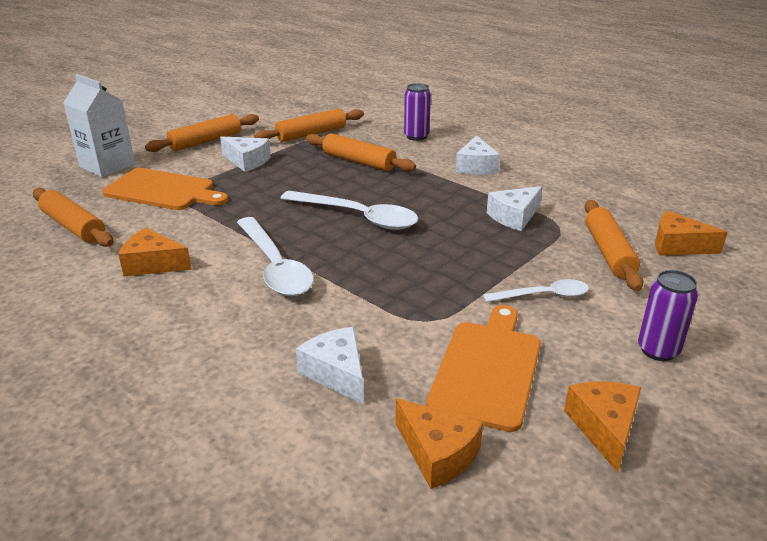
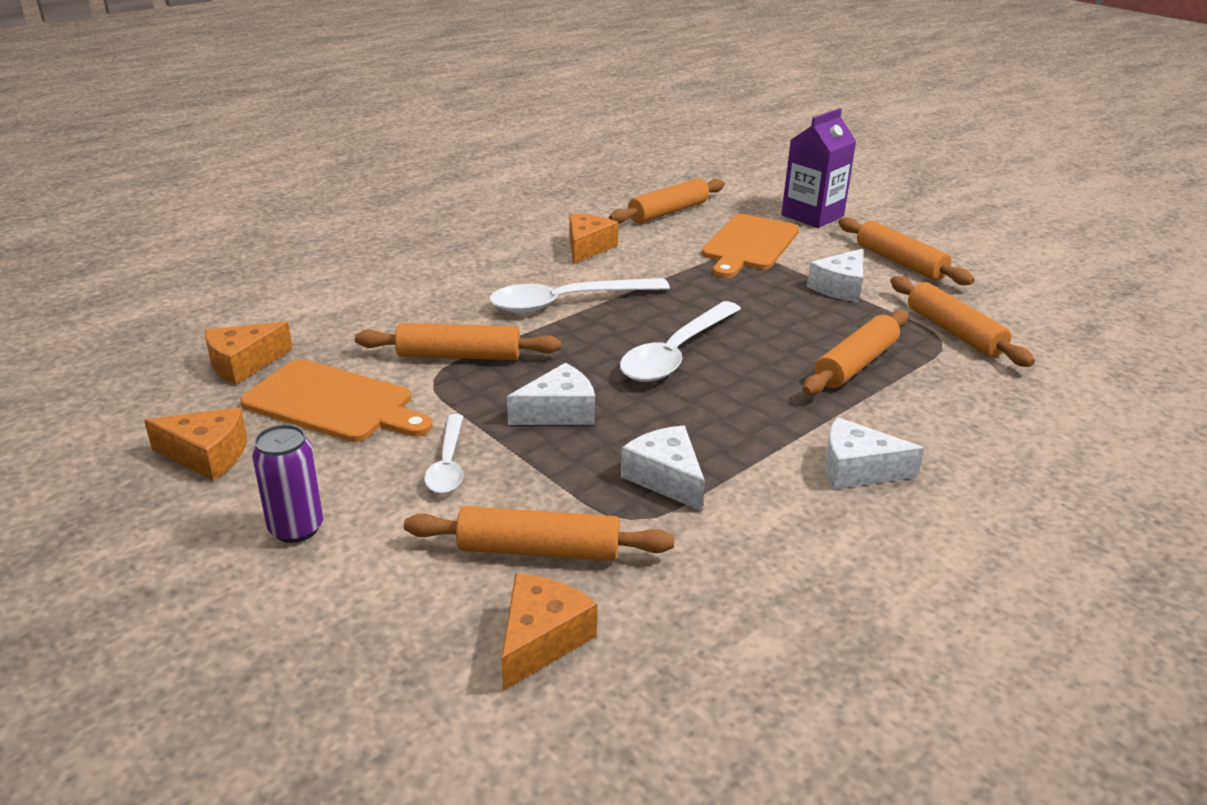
camera: 95 degrees right, 0 degrees up
(107, 166) = (812, 216): white carton -> purple carton
(337, 373) = (374, 327): white cheese -> white cheese (558, 412)
(384, 312) = (459, 356): none -> orange rolling pin
(416, 136) = (978, 424): purple can -> none

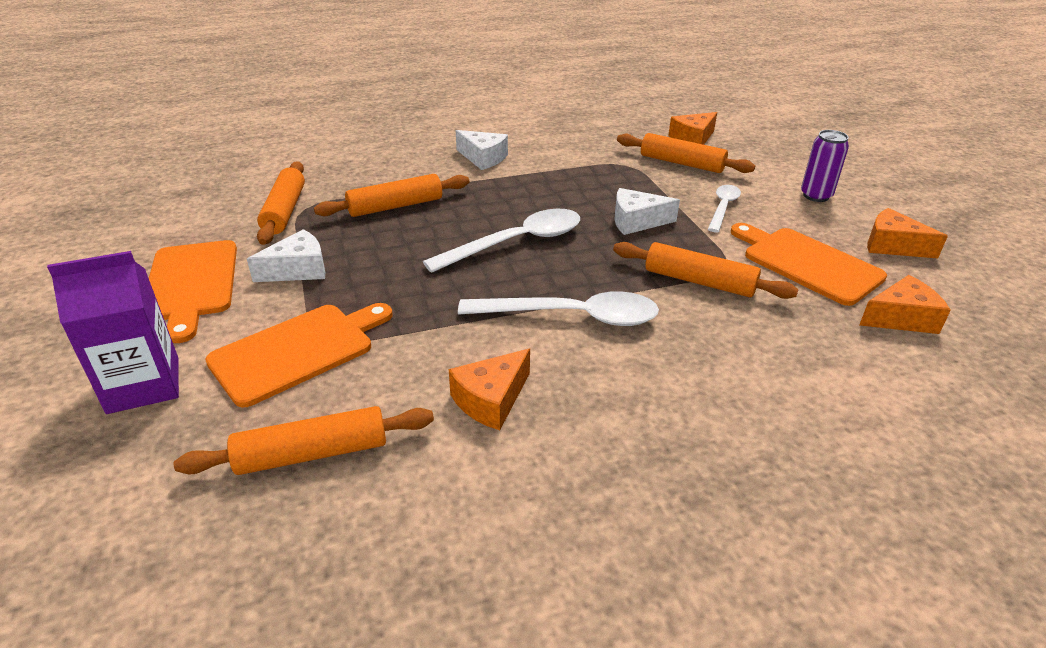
camera: 155 degrees left, 5 degrees up
(666, 478) = (593, 175): white cheese -> none
(900, 262) = (191, 284): orange rolling pin -> orange cutting board

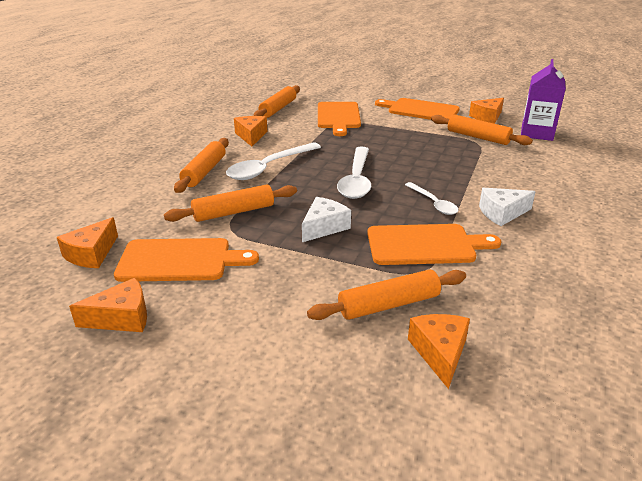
camera: 130 degrees right, 5 degrees down
(143, 385) = (356, 96): purple carton -> purple carton (537, 133)
(186, 224) = (487, 117): none -> orange cheese
(298, 270) = (405, 128): white cheese -> none
(395, 206) = (450, 163): orange rolling pin -> orange rolling pin (204, 172)
(587, 173) = (425, 245): none -> orange cutting board
(723, 208) = (288, 274): white spoon -> white spoon (433, 203)
(816, 196) = (230, 342): purple can -> none

